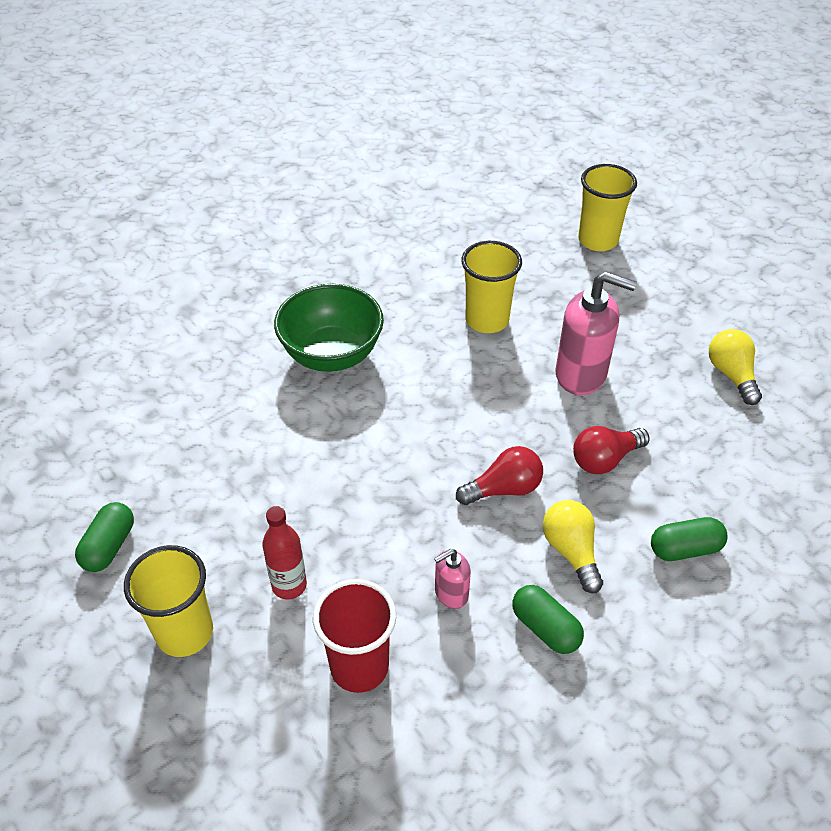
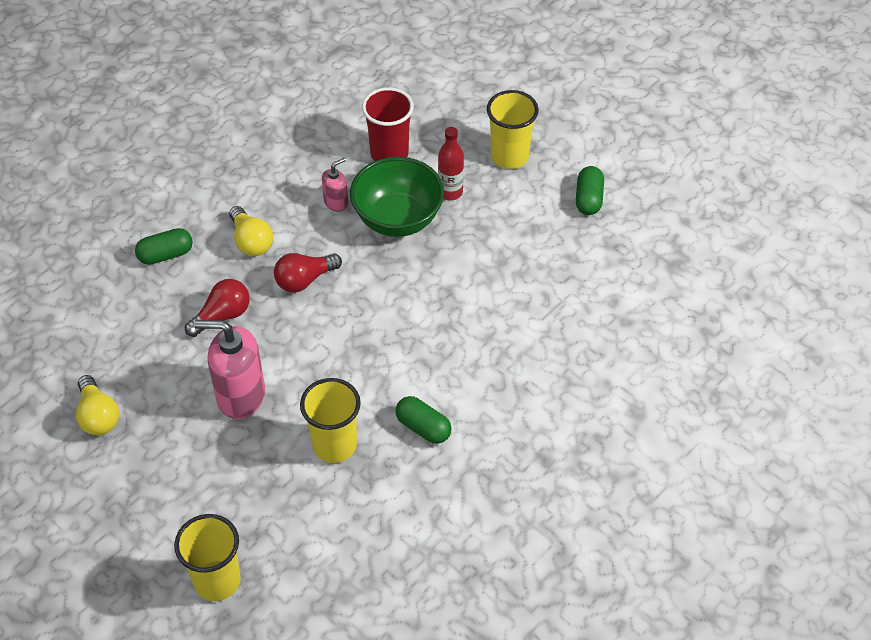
camera: 170 degrees right, 5 degrees up
(332, 355) = (477, 382): green bowl -> green bowl (397, 219)
(545, 628) = (269, 191): green capsule -> green capsule (423, 427)

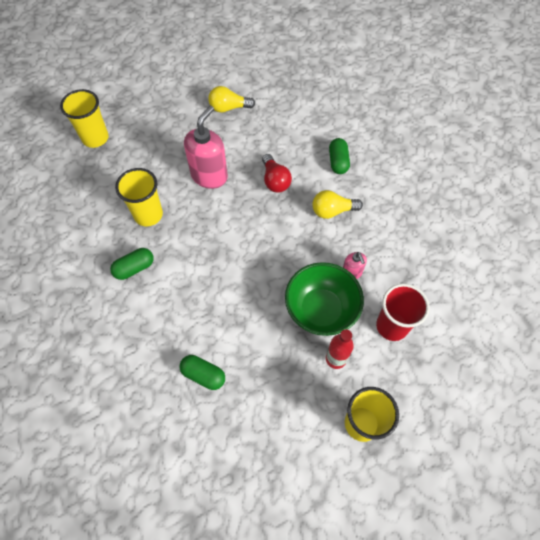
camera: 110 degrees right, 10 degrees up
(304, 280) = (286, 233): red light bulb -> none
(588, 199) = (290, 475): green capsule -> green capsule (203, 375)

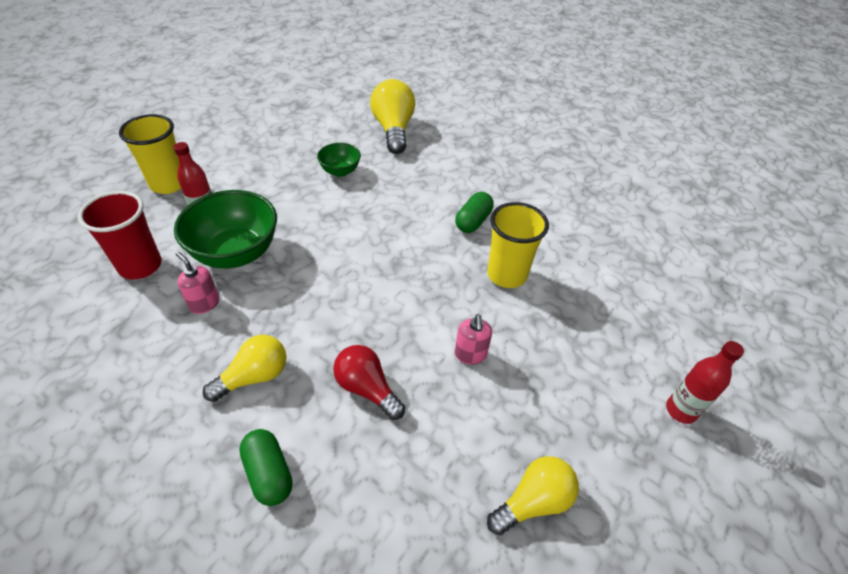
camera: 150 degrees right, 15 degrees down
(95, 138) = (674, 342): yellow cup -> none
(118, 421) = (393, 130): none -> yellow light bulb
(130, 111) = (680, 410): none -> red bottle
(203, 375) = (340, 171): green capsule -> green bowl
(209, 176) = (470, 354): pink soap dispenser -> pink soap dispenser, size x0.51

